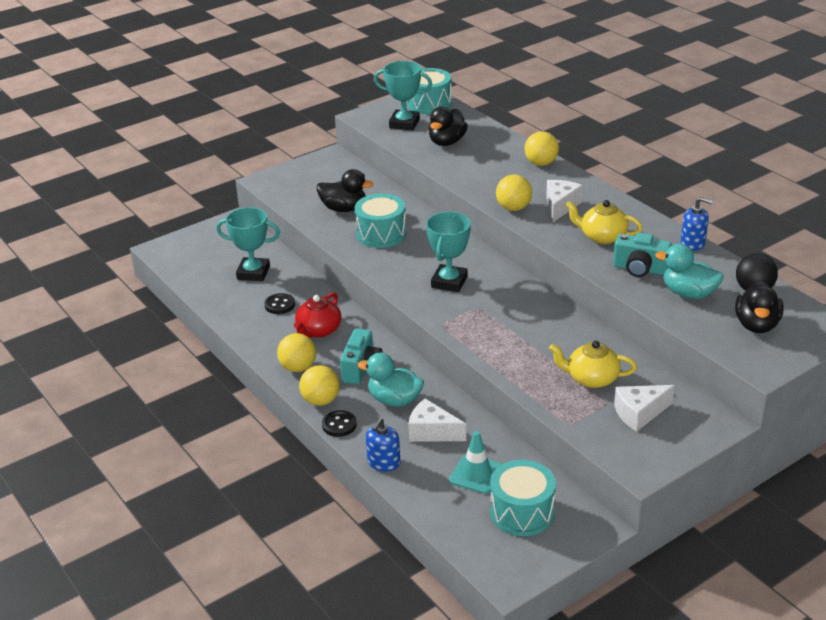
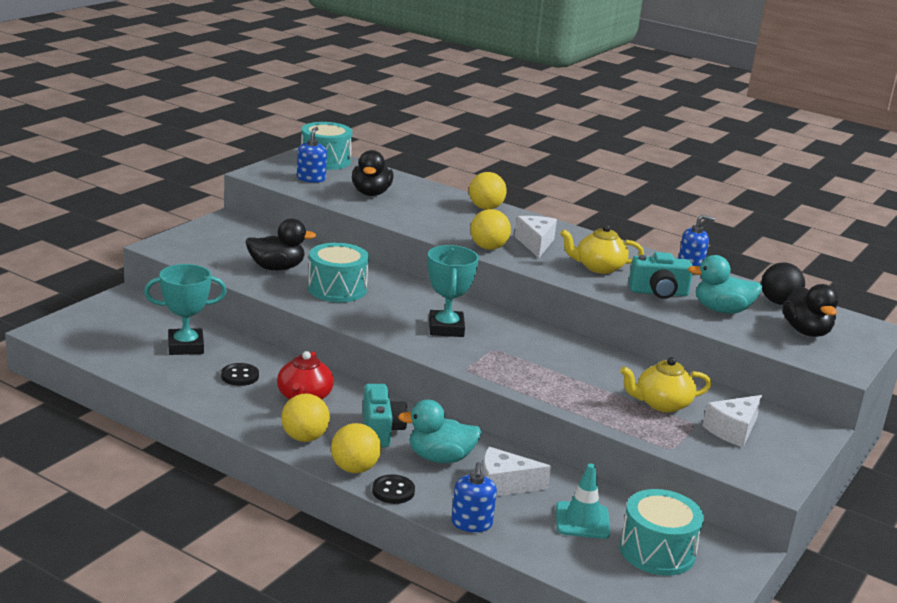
camera: 25 degrees left, 10 degrees down
(404, 123) = (311, 178): turquoise trophy -> blue soap dispenser

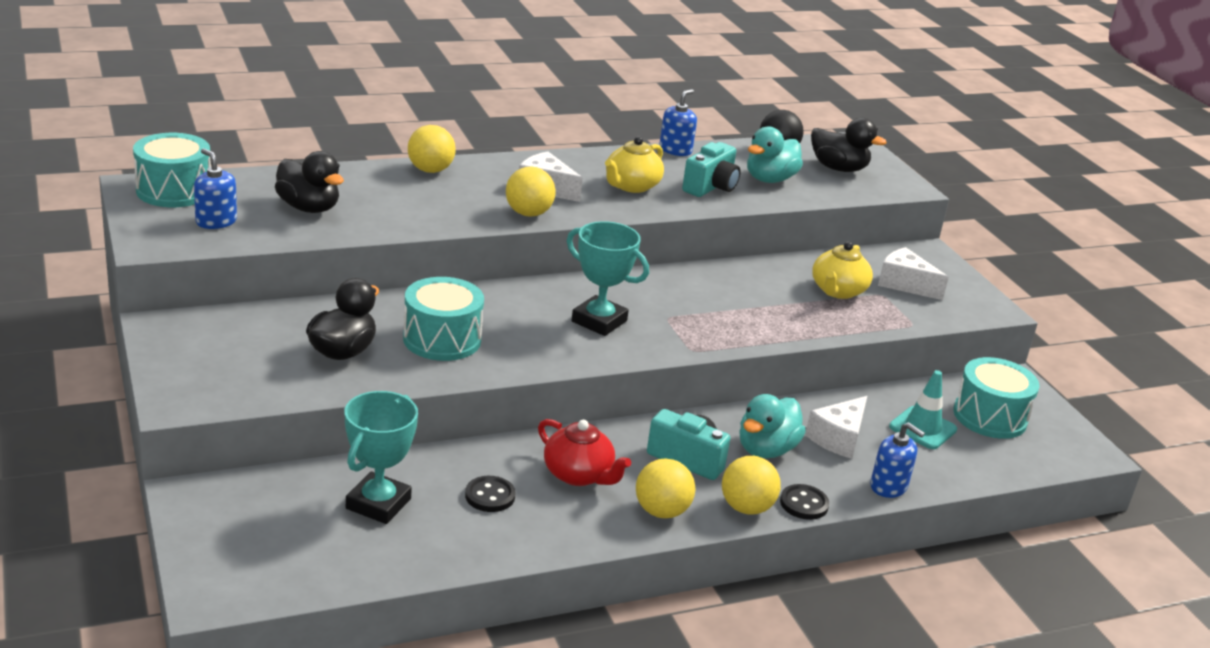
camera: 55 degrees left, 5 degrees up
(733, 430) = (905, 284): white cheese -> white cheese turned 135 degrees clockwise

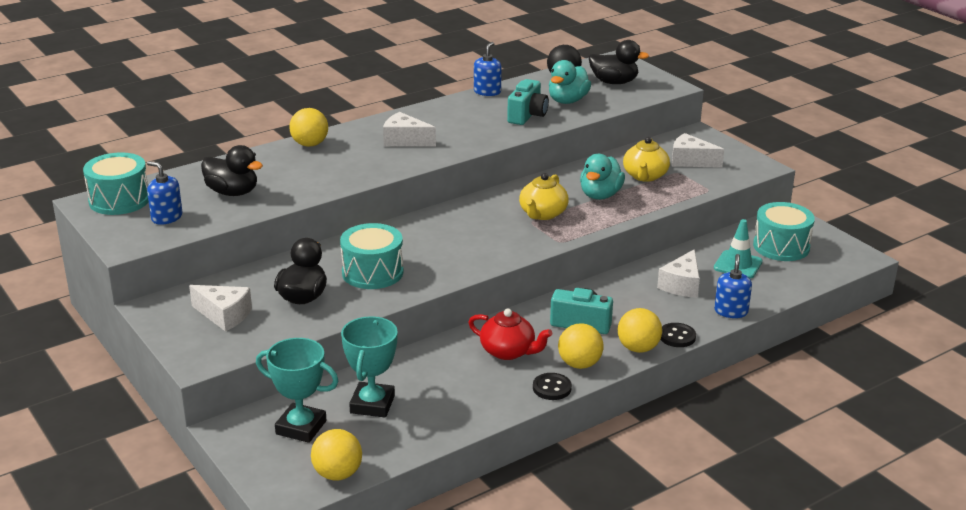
camera: 10 degrees left, 0 degrees up
(238, 353) = (224, 315): none -> white cheese
(490, 496) = (451, 381): black button -> black button (552, 388)
(528, 213) = (402, 163): yellow ball -> yellow ball (337, 474)
(599, 321) = (482, 234): turquoise trophy -> turquoise trophy (301, 427)
(631, 186) = (468, 126): yellow teapot -> yellow teapot (542, 214)
(766, 450) = (634, 304): turquoise duck -> turquoise duck (600, 195)
(888, 486) = (731, 311): blue soap dispenser -> blue soap dispenser turned 105 degrees counterclockwise

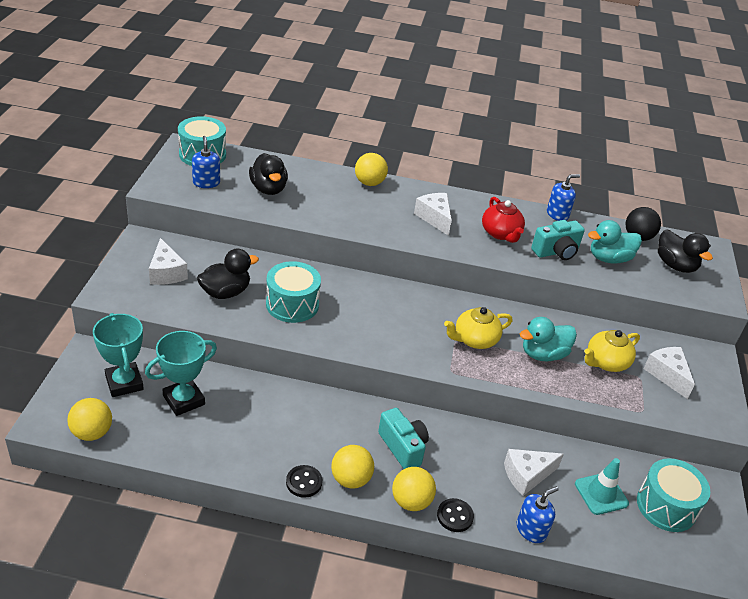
camera: 40 degrees right, 10 degrees up
(508, 351) = (320, 430): red teapot -> red teapot (501, 233)

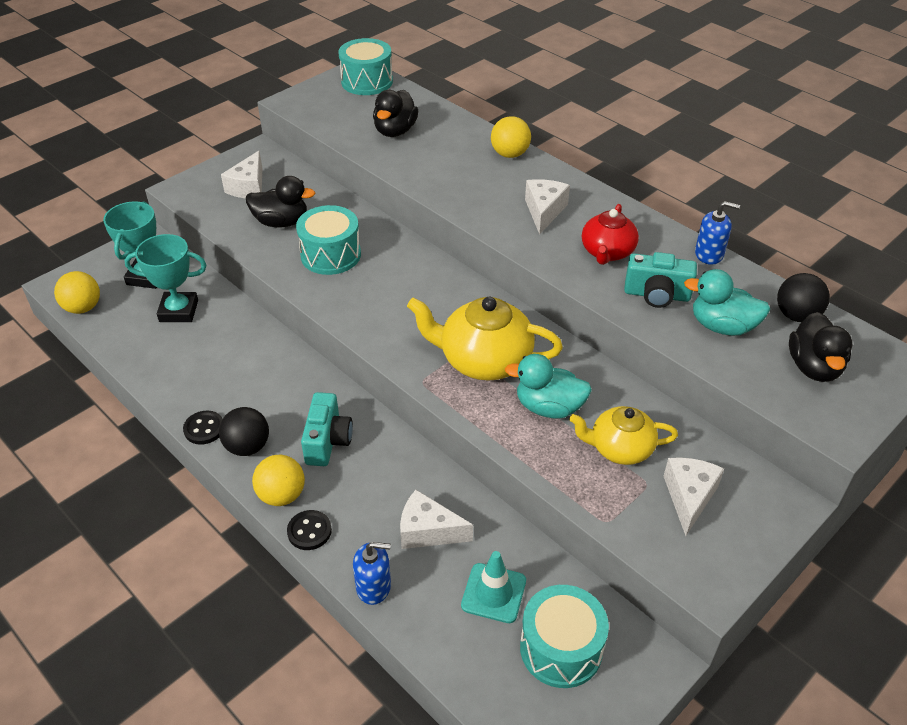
camera: 40 degrees right, 5 degrees up
(206, 182) = (341, 109): blue soap dispenser -> none
(351, 479) = (247, 447): yellow ball -> black ball
(474, 340) = (483, 360): yellow teapot -> yellow teapot, size x1.56

